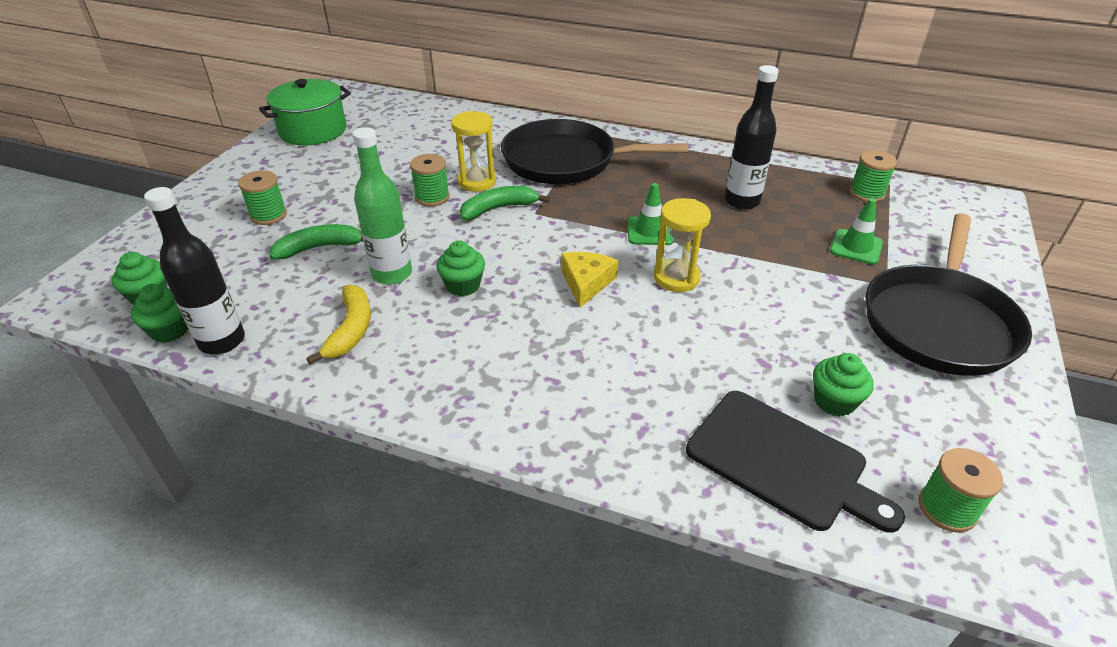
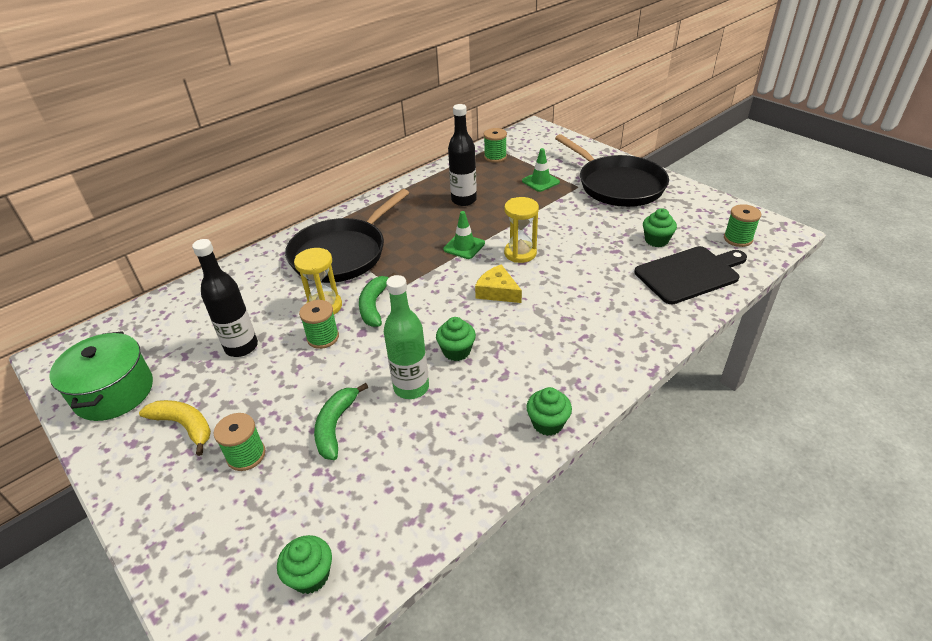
camera: 60 degrees left, 0 degrees up
(170, 330) = (380, 561): green cupcake -> green cupcake (547, 423)
(222, 341) = (423, 520): black bottle -> black bottle (241, 347)
(351, 329) = (466, 428): yellow banana -> yellow banana (184, 426)

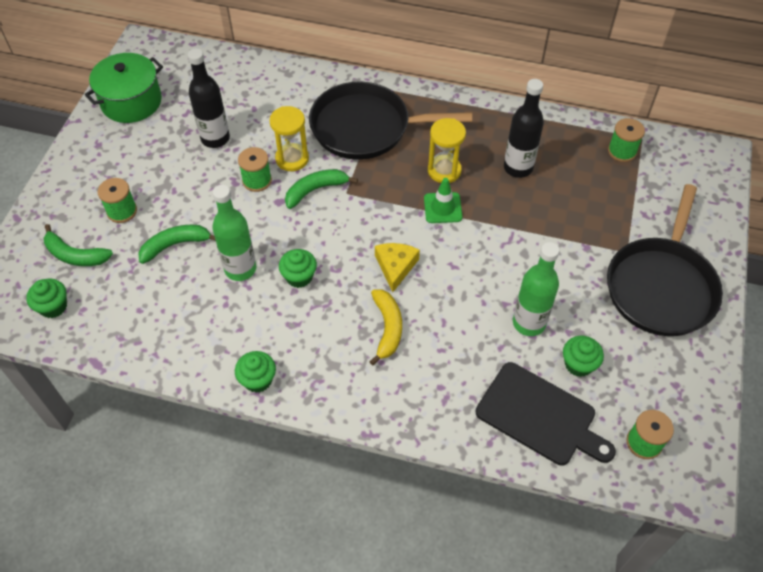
camera: 55 degrees right, 15 degrees up
(184, 426) = (126, 160): yellow banana -> yellow banana (387, 328)
(259, 523) = (75, 255): none -> green banana
(520, 253) = (465, 256): yellow hourglass -> yellow hourglass (444, 171)
(540, 181) = (607, 214): green traffic cone -> none
(605, 248) = (529, 323): none -> green bottle

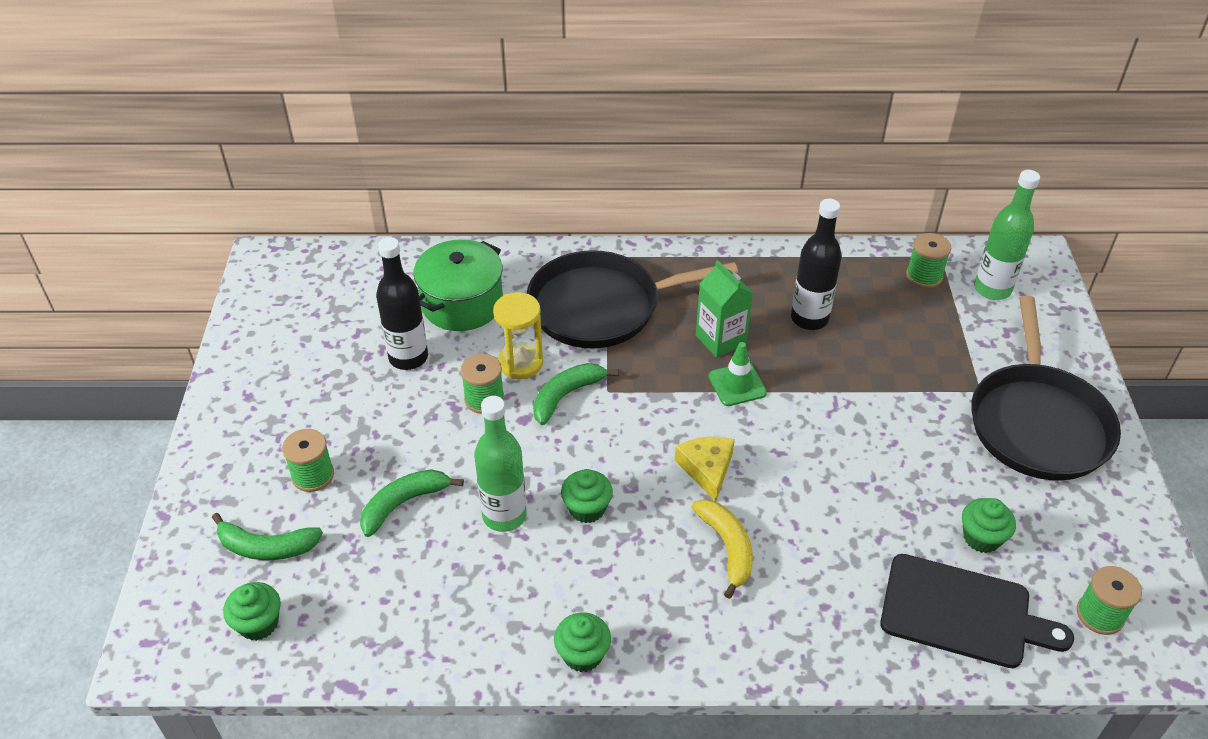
camera: 15 degrees left, 10 degrees down
(131, 101) = (276, 333): green pot -> green pot (462, 303)
(444, 171) = (720, 340): yellow hourglass -> green carton
(529, 323) = (900, 501): green bottle -> green bottle (992, 289)

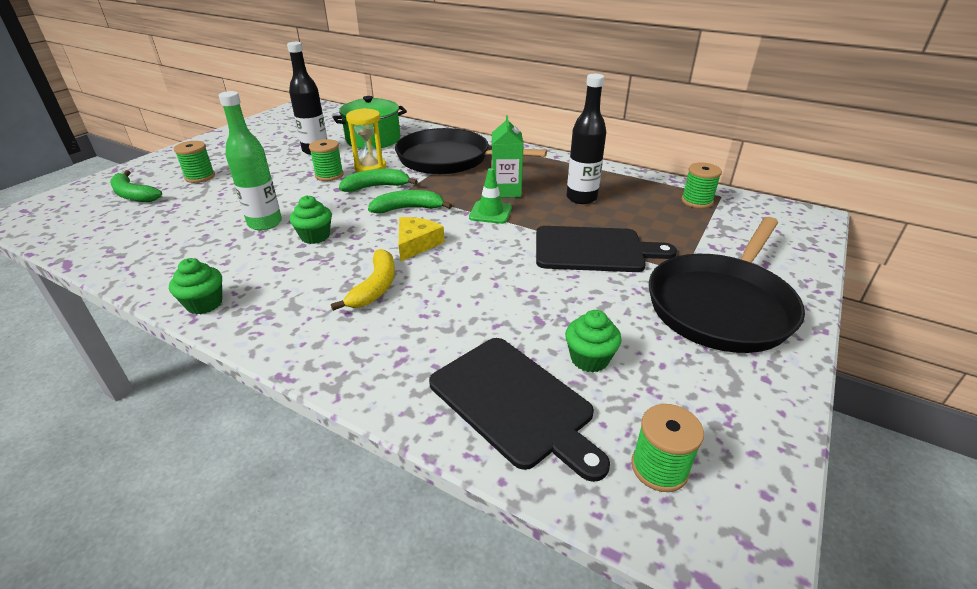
camera: 30 degrees right, 10 degrees down
(258, 623) = (77, 221): green cupcake -> none
(403, 504) = (222, 201): green banana -> green banana (408, 208)
(883, 397) = (594, 250): none -> black cutting board
(992, 289) = (751, 222): green bottle -> none

